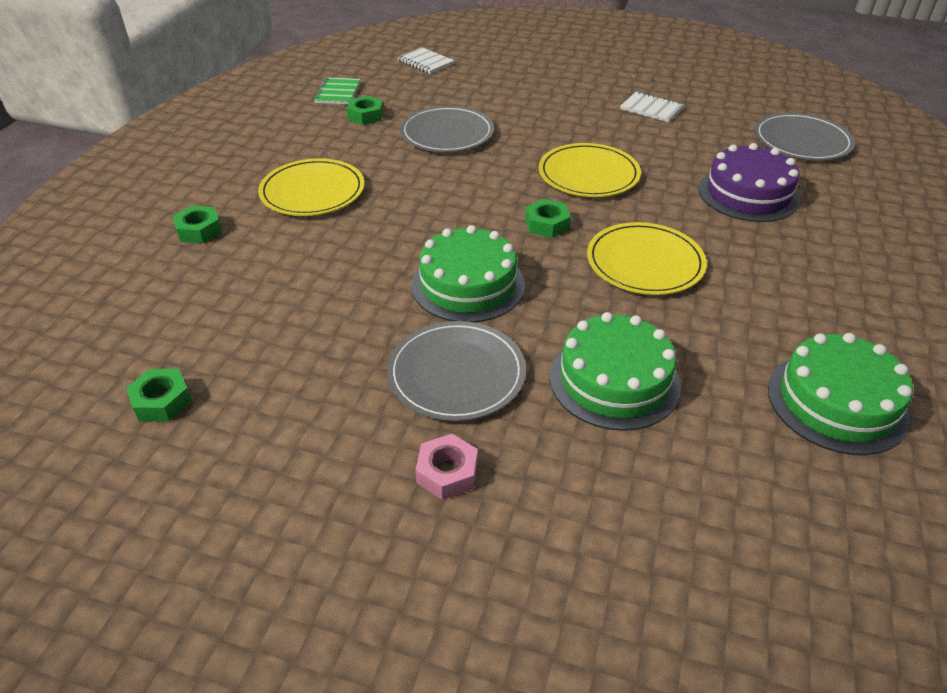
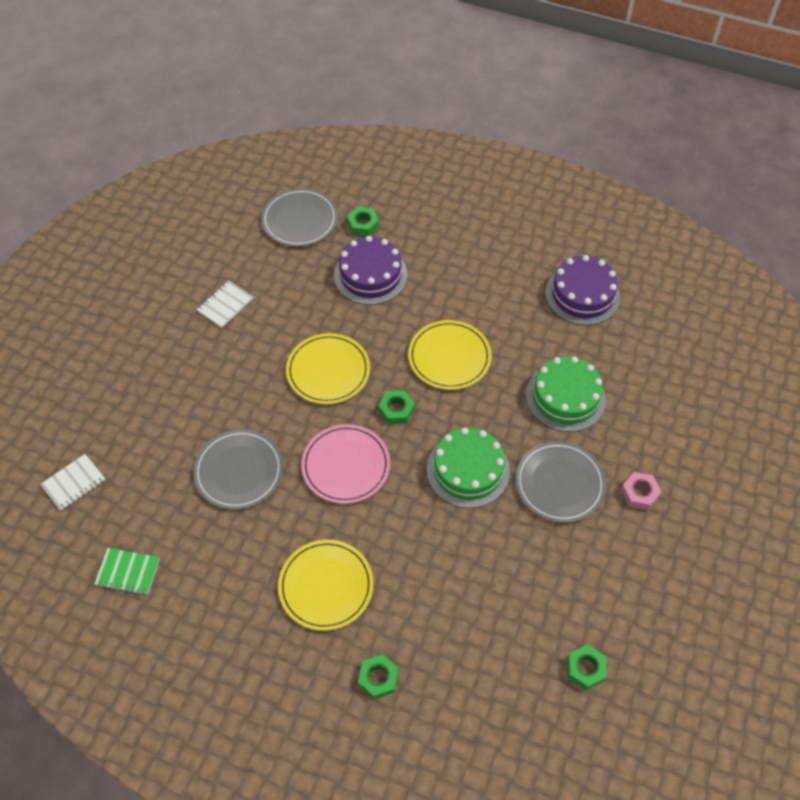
camera: 85 degrees left, 15 degrees up
(365, 116) = (187, 543): green nut -> green nut (363, 225)
(462, 194) = (346, 465): none -> pink plate
(836, 402) = (582, 295): green cake -> purple cake

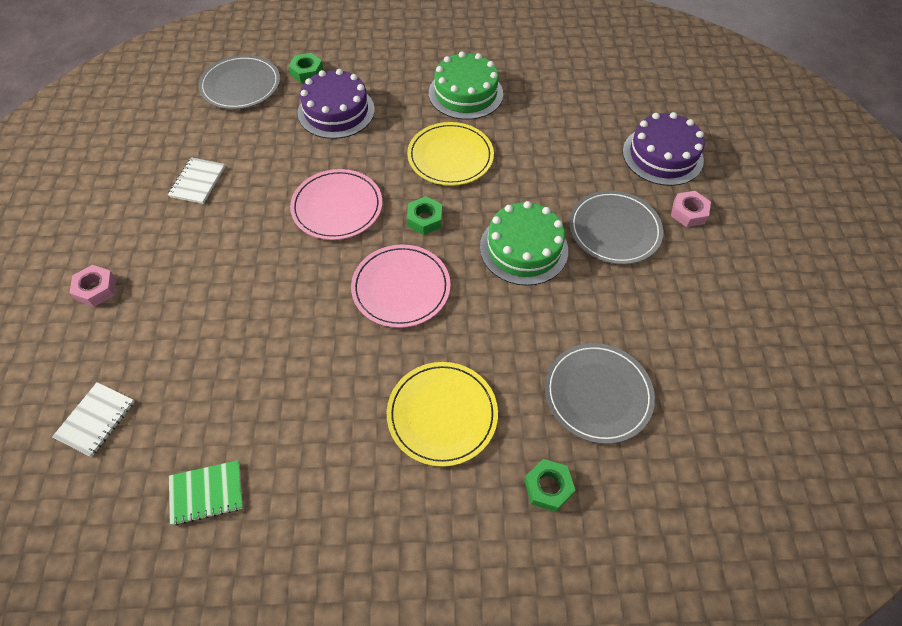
camera: 25 degrees left, 0 degrees up
(112, 374) = (96, 289): none -> pink nut
(239, 471) = (288, 335): grey plate -> grey plate (598, 394)
(328, 371) = (337, 207): yellow plate -> pink plate
(565, 397) = (575, 155): green cake -> green cake (465, 93)
(582, 295) = (540, 70): purple cake -> purple cake (662, 155)
(585, 669) = (740, 388): green nut -> none

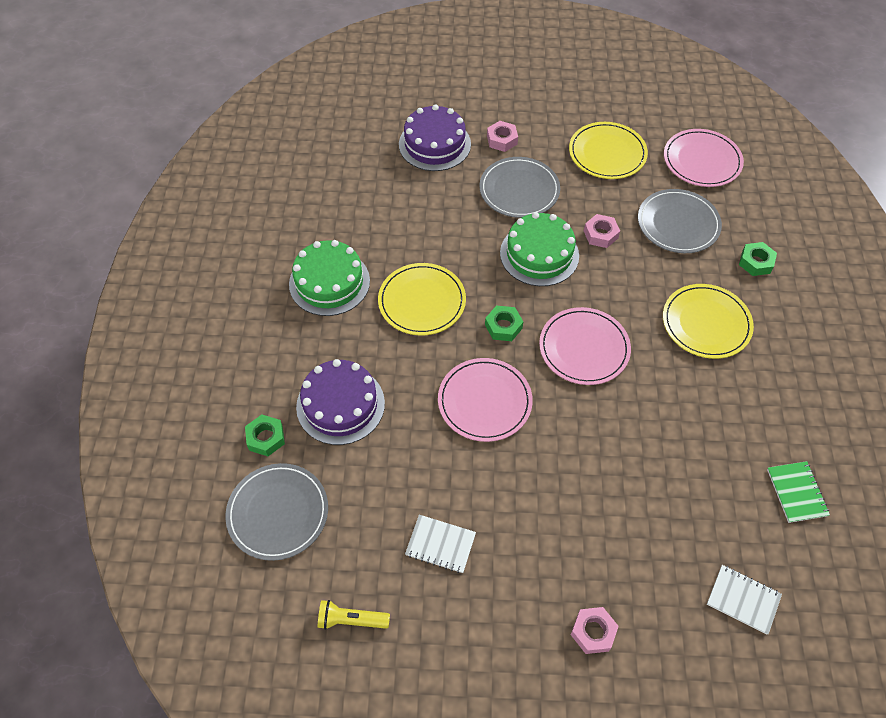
camera: 85 degrees left, 0 degrees up
(145, 133) = (351, 620): none -> yellow flashlight
(563, 307) = (600, 234): none -> pink nut
(700, 318) = (607, 153): none -> yellow plate
(722, 433) = (702, 160): none -> pink plate

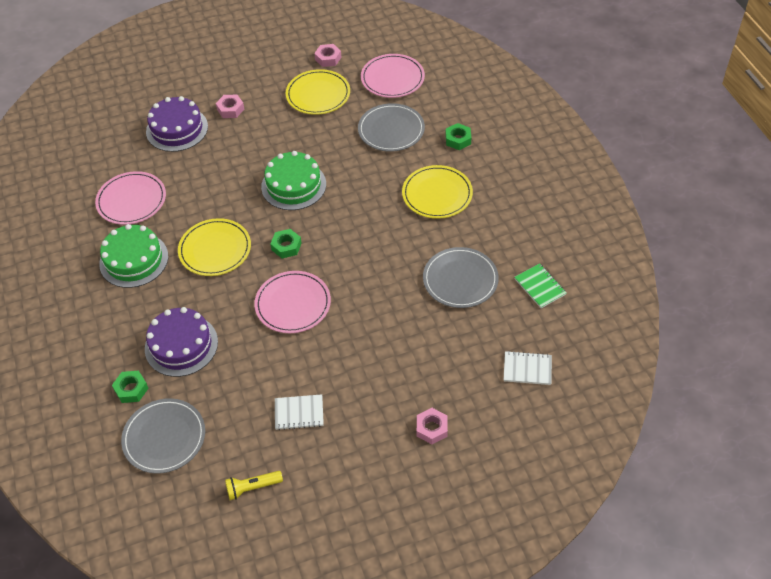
camera: 20 degrees left, 5 degrees down
(519, 190) = (259, 143): grey plate -> grey plate (460, 279)
(584, 348) = (353, 241): pink plate -> pink plate (131, 200)
(600, 234) = (335, 156): pink nut -> pink nut (328, 58)

